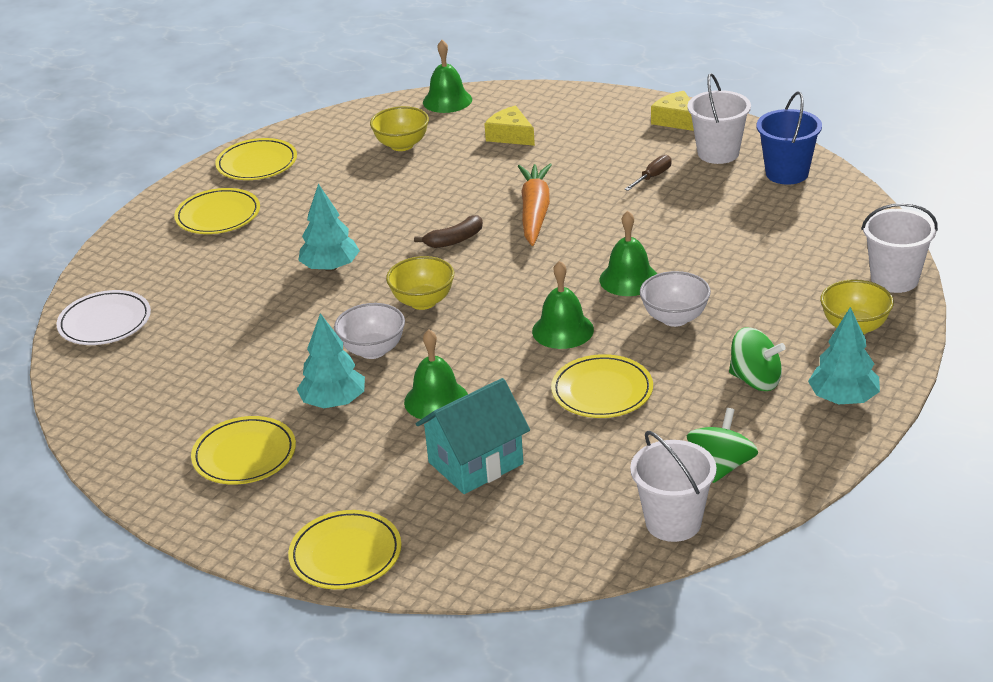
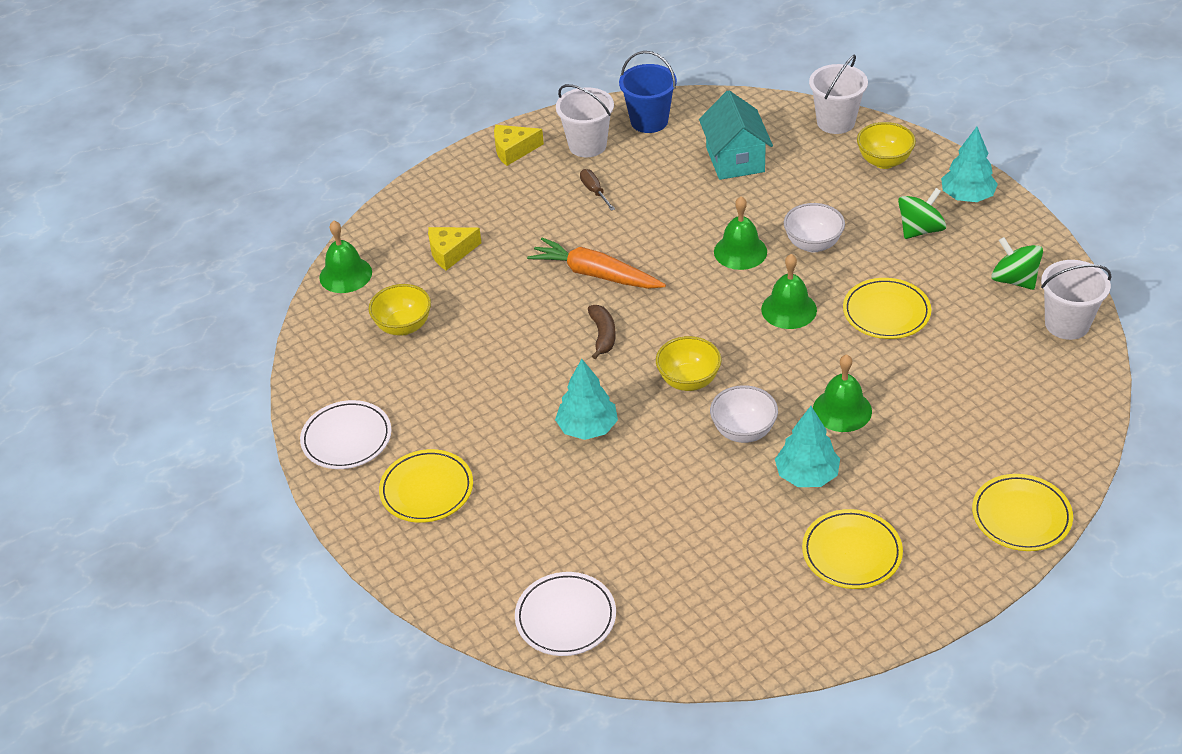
camera: 65 degrees left, 10 degrees up
(257, 164) = (346, 438): yellow plate -> white plate
(475, 463) = (941, 409): turquoise house -> turquoise house (735, 159)

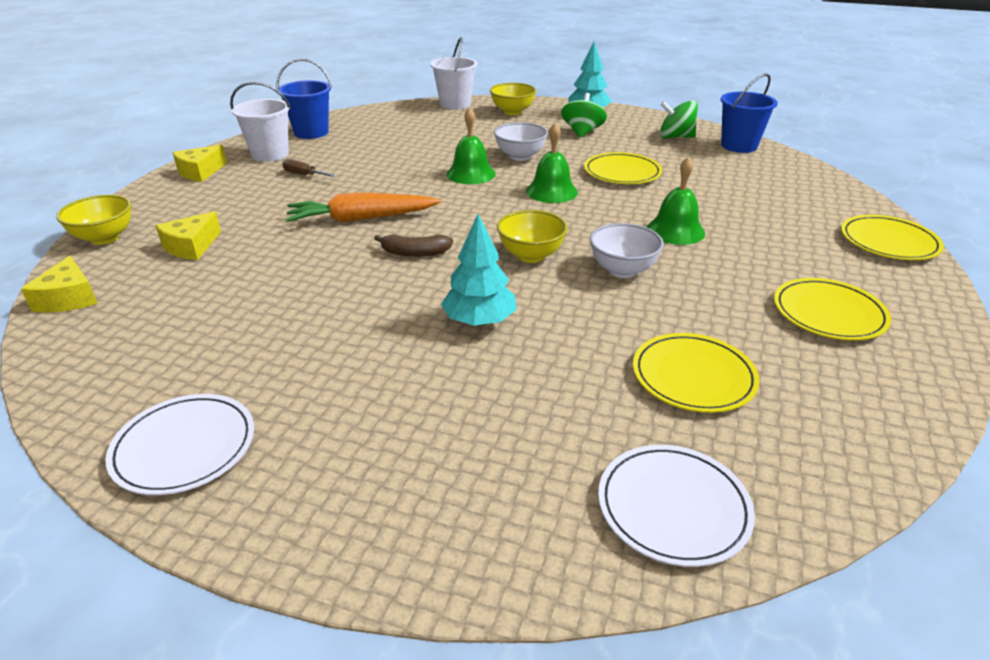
camera: 40 degrees left, 10 degrees down
(345, 274) = (69, 298): green bell -> yellow cheese
(403, 326) = (182, 315): yellow bowl -> yellow bowl (104, 238)
(426, 489) = (350, 454): yellow plate -> yellow plate (693, 377)
(603, 335) = (414, 253): brown banana -> brown banana turned 135 degrees clockwise
(735, 159) = (404, 134): turquoise house -> none
(806, 475) = (713, 278): turquoise tree -> none
(1067, 324) = (739, 146): white bucket -> blue bucket

